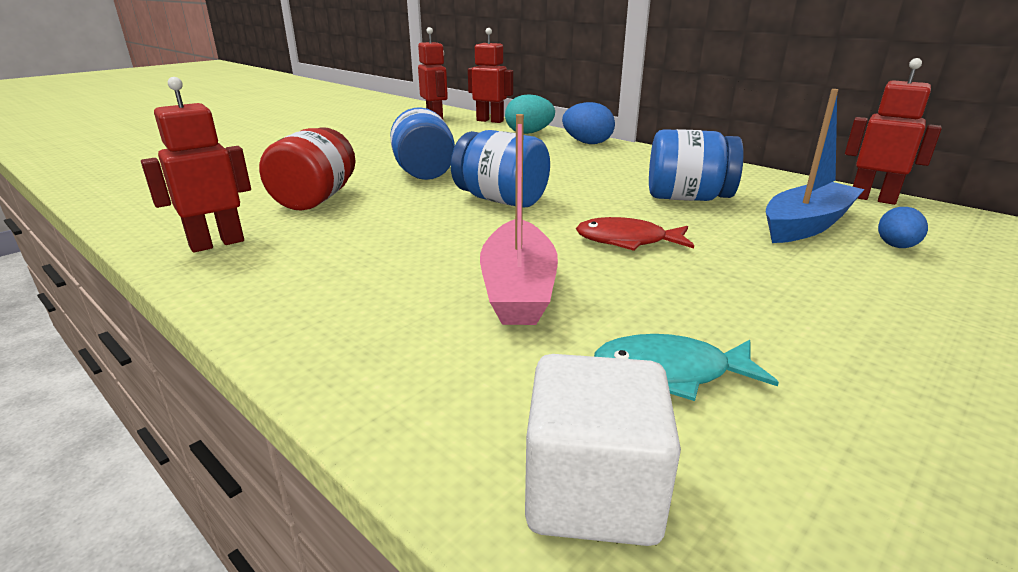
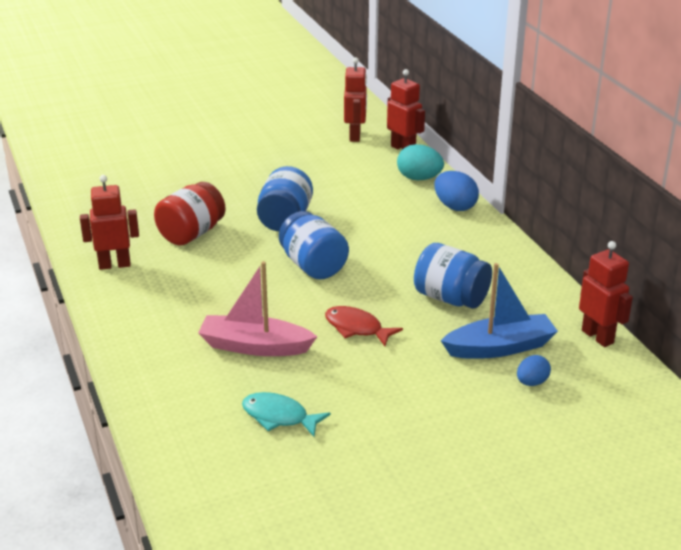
camera: 25 degrees right, 5 degrees up
(518, 288) = (255, 346): pink boat -> pink boat turned 75 degrees clockwise
(592, 492) = (194, 451): white cube -> none

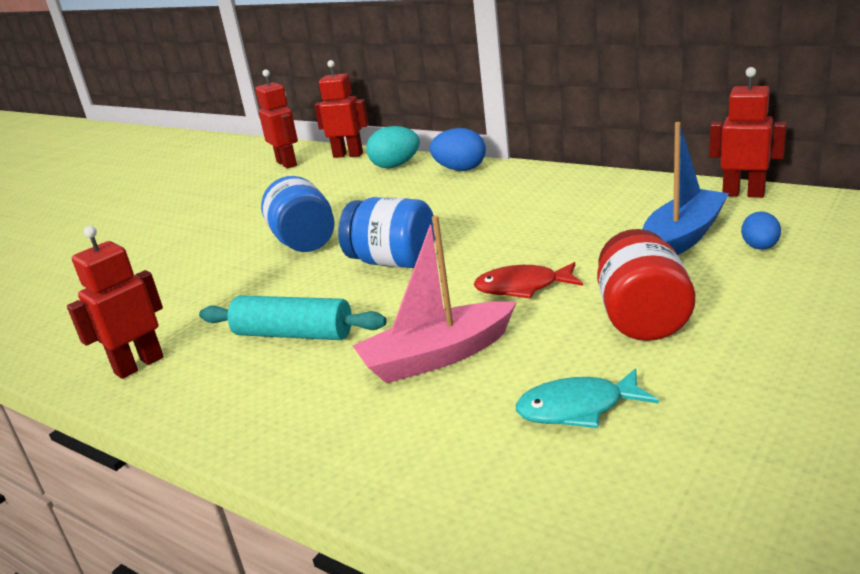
camera: 30 degrees left, 5 degrees down
(191, 234) = (208, 296): red jar -> red jar (642, 318)
(204, 289) = (294, 334): none -> turquoise rolling pin
(451, 298) = (571, 225): blue jar -> none

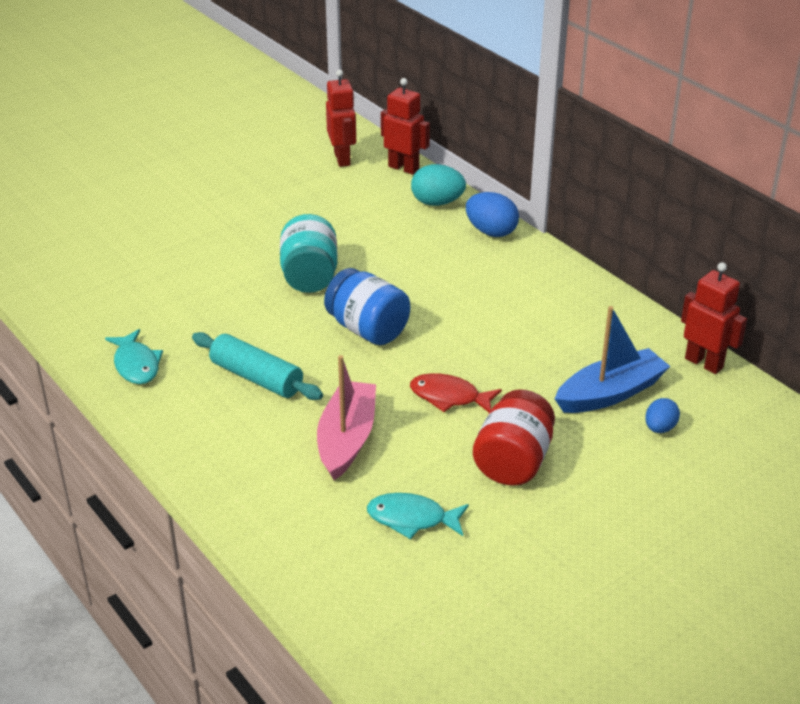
camera: 15 degrees right, 10 degrees up
(139, 365) = (136, 365): red robot -> turquoise fish
(304, 242) = (309, 276): blue jar -> turquoise jar
(437, 356) = (346, 439): pink boat -> pink boat turned 105 degrees clockwise

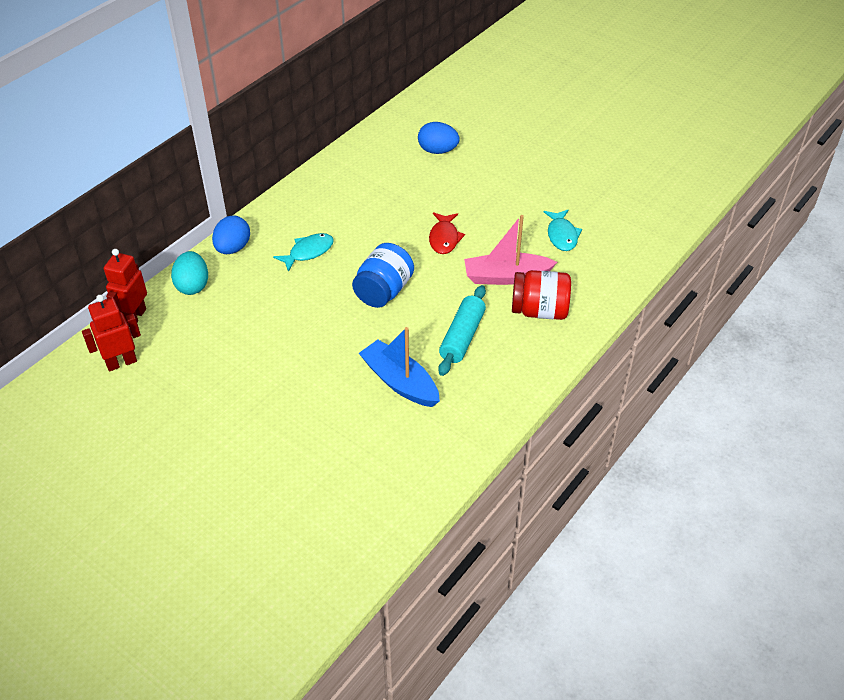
camera: 105 degrees left, 10 degrees up
(136, 365) = (474, 412): turquoise fish -> turquoise fish (308, 252)
(309, 276) = (324, 339): turquoise jar -> none
(513, 462) = (494, 203): red jar -> red jar (539, 311)
(610, 393) = (412, 172): blue boat -> blue boat (400, 382)
(660, 428) = (437, 151): blue egg -> blue egg, size x1.60
(704, 363) = (367, 138): red robot -> none

